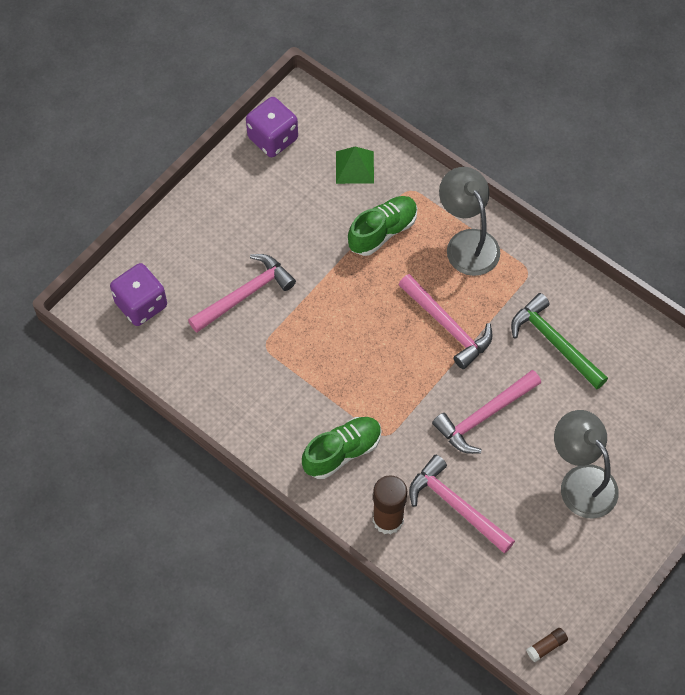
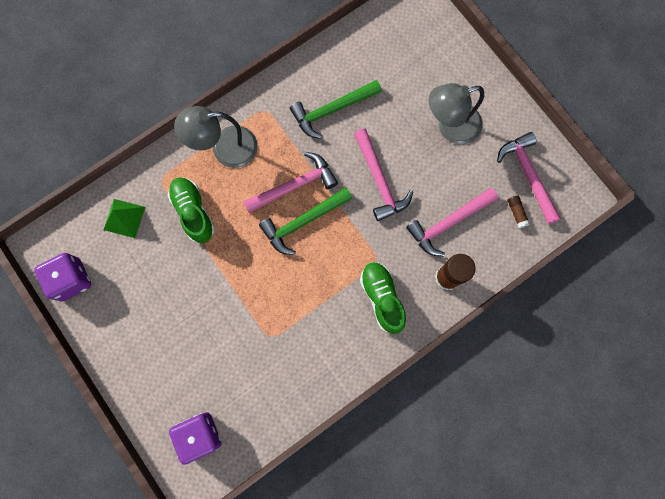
camera: 75 degrees left, 15 degrees up
(245, 294) = (217, 341): pink hammer -> pink hammer (528, 175)
(407, 345) = (302, 222): none -> green hammer
(546, 646) = (571, 191): brown glue stick -> brown glue stick (516, 213)

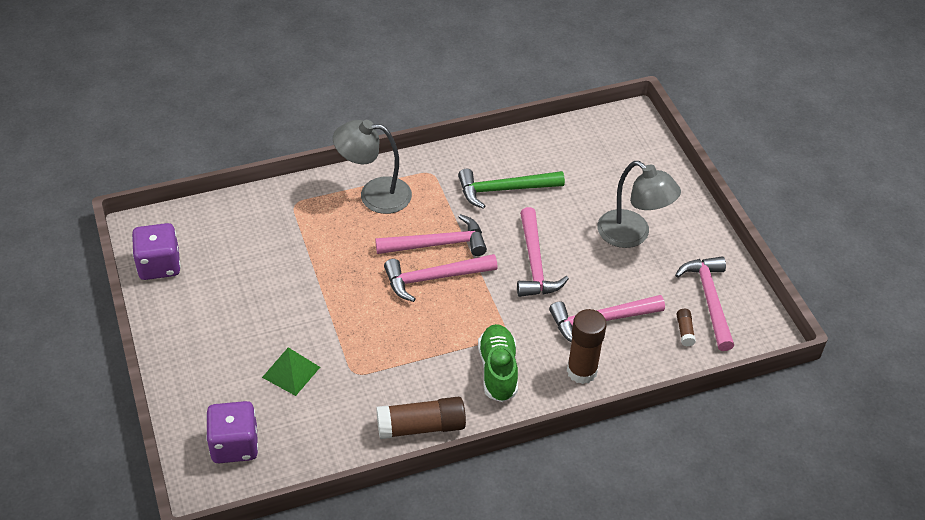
camera: 15 degrees right, 30 degrees down
(124, 218) = (240, 227): green pyramid -> green pyramid (291, 372)
(193, 212) = (317, 240): green shoe -> none
(302, 222) = (434, 278): green hammer -> pink hammer
(339, 371) = (421, 427): none -> brown glue stick
(450, 127) = (632, 235): grey lamp -> grey lamp turned 135 degrees counterclockwise

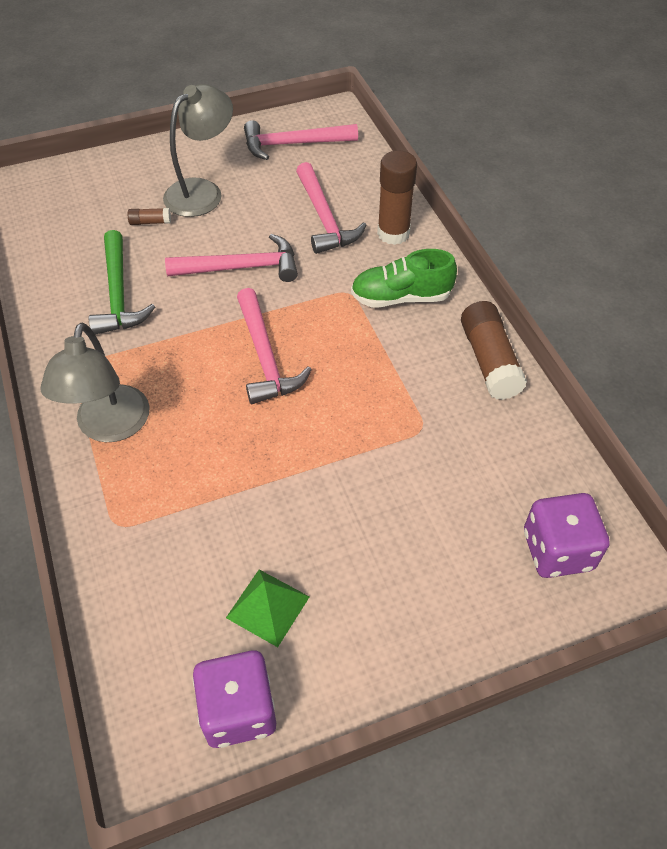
camera: 90 degrees left, 5 degrees up
(291, 372) = (430, 498): green pyramid -> green pyramid (268, 607)
(438, 244) = (208, 355): pink hammer -> none
(684, 331) = (334, 162): brown glue stick -> brown glue stick (150, 222)

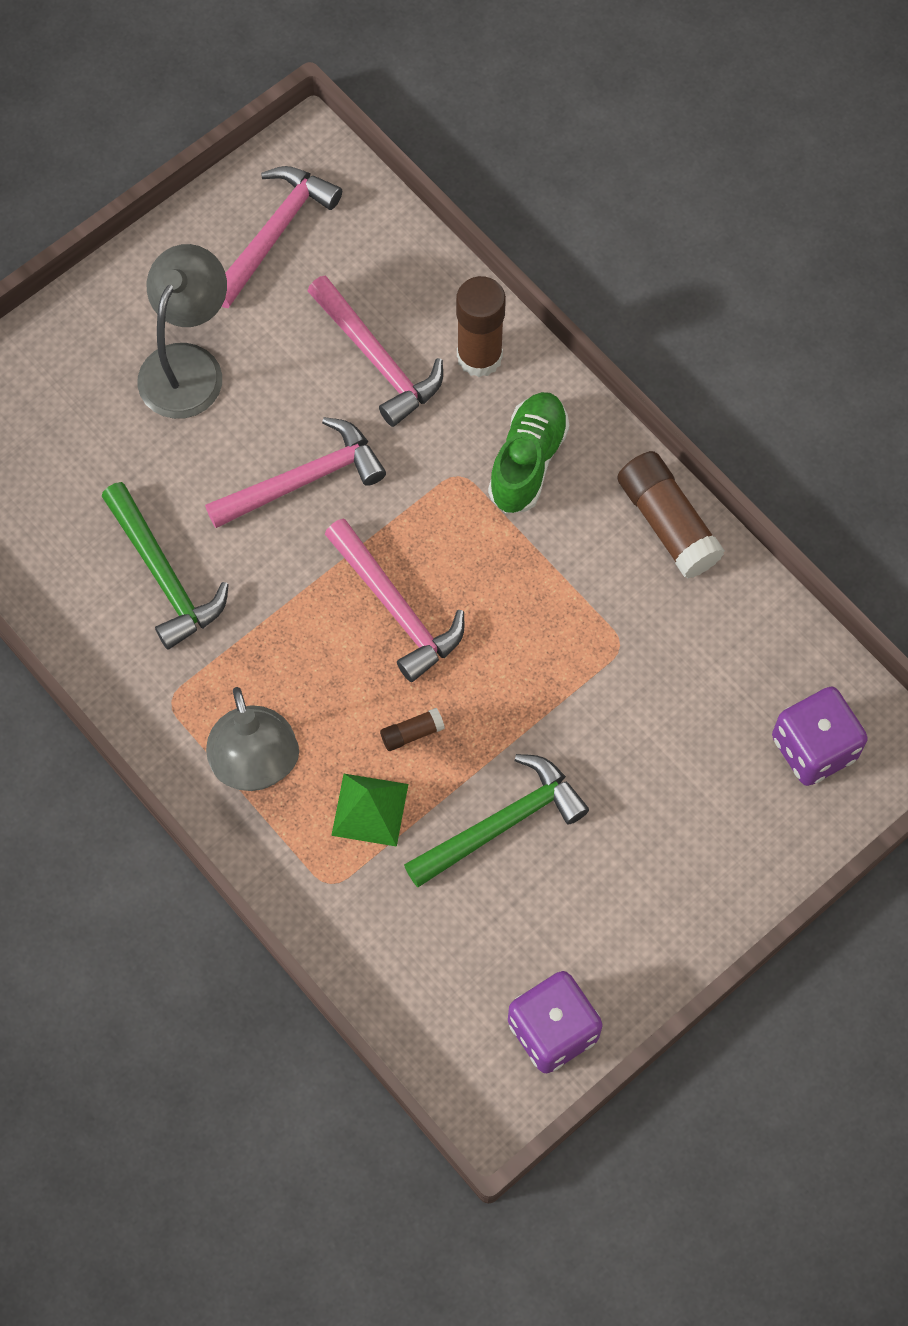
camera: 20 degrees left, 15 degrees up
(150, 222) = (143, 443): brown glue stick -> brown glue stick (412, 733)
(268, 607) = (536, 917): green pyramid -> green pyramid (370, 809)
(274, 525) = (502, 824): none -> green hammer
(293, 144) = (275, 233): pink hammer -> pink hammer turned 150 degrees clockwise
(401, 297) = (528, 461): green shoe -> green shoe turned 135 degrees clockwise

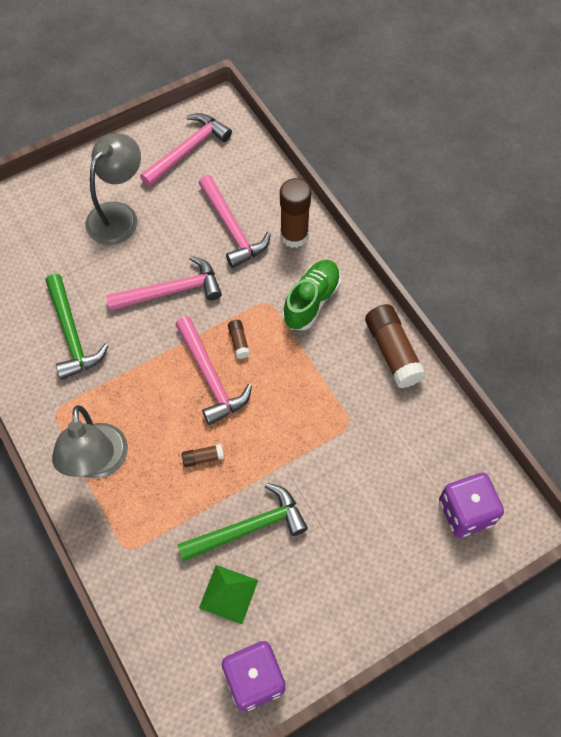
camera: 10 degrees right, 5 degrees down
(370, 809) = (164, 503): green pyramid -> green pyramid (228, 594)
(428, 545) = (239, 342): none -> brown glue stick

